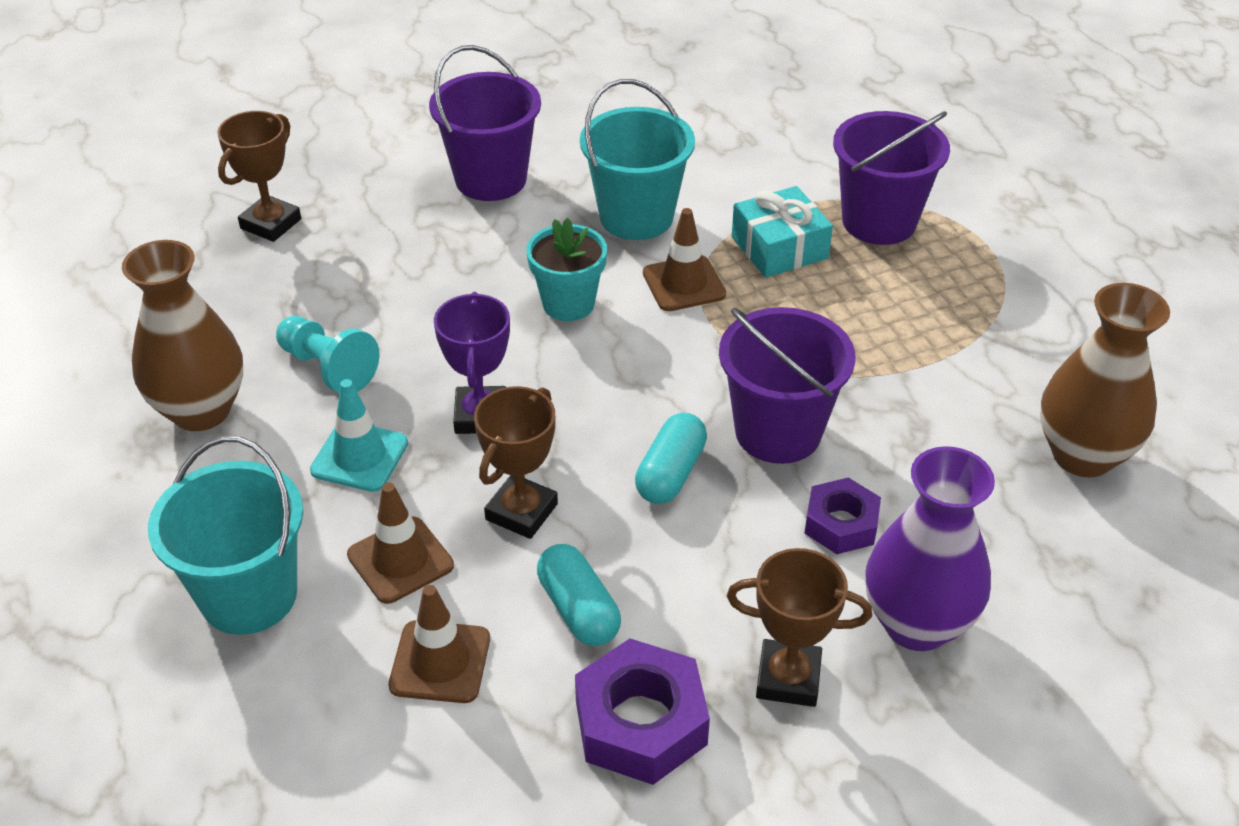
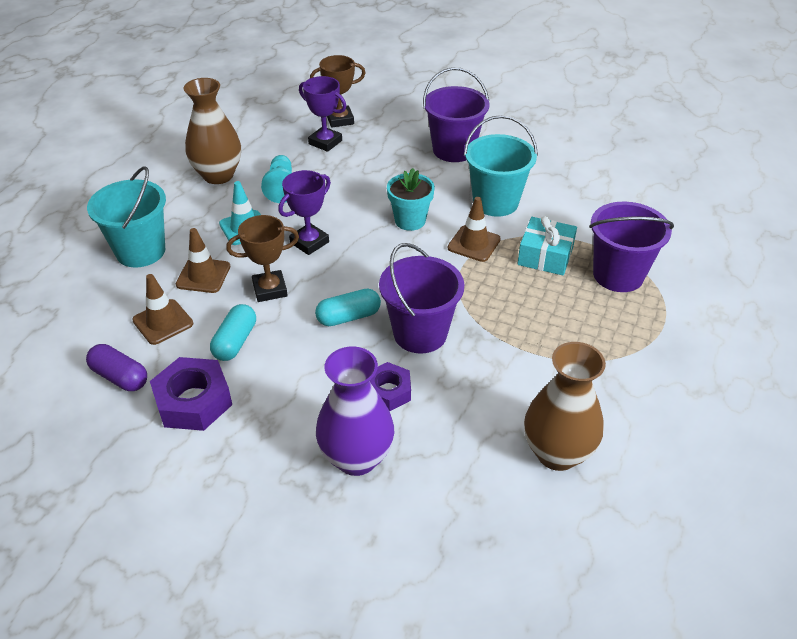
camera: 45 degrees right, 0 degrees up
(297, 268) = (325, 142): none -> purple trophy
(494, 778) = (120, 377): none -> purple capsule
(788, 678) = (271, 433): brown trophy -> none

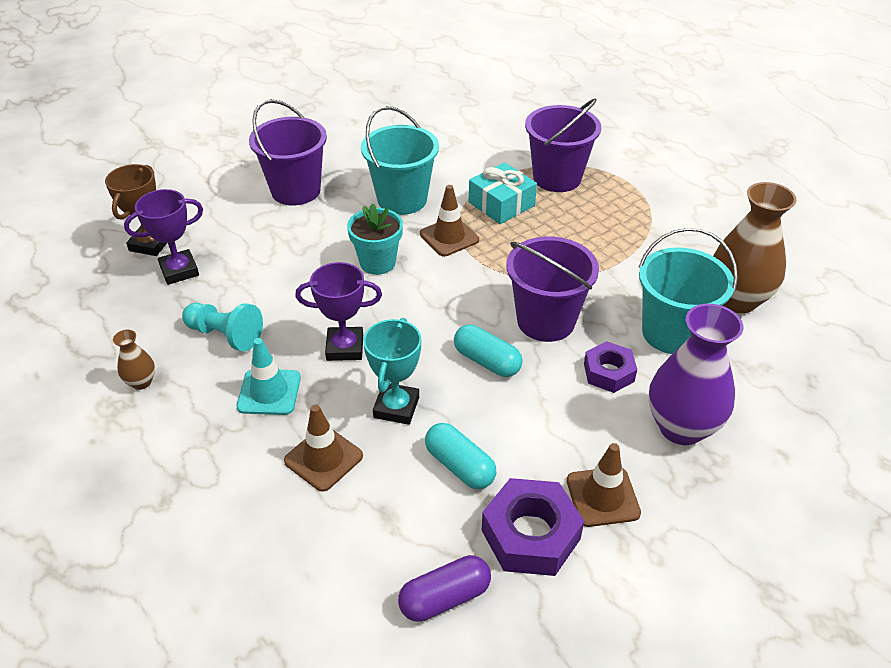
camera: 60 degrees left, 0 degrees up
(141, 251) = (221, 507): turquoise bucket -> turquoise bucket (671, 333)
(163, 322) = (377, 524): brown traffic cone -> brown traffic cone (602, 497)
(218, 175) = (141, 382): brown vase -> brown vase, size x0.46
(270, 289) = (396, 407): brown trophy -> turquoise trophy
(309, 242) = (345, 347): purple trophy -> purple trophy turned 75 degrees counterclockwise
(348, 317) = (486, 361): turquoise capsule -> turquoise capsule turned 60 degrees counterclockwise

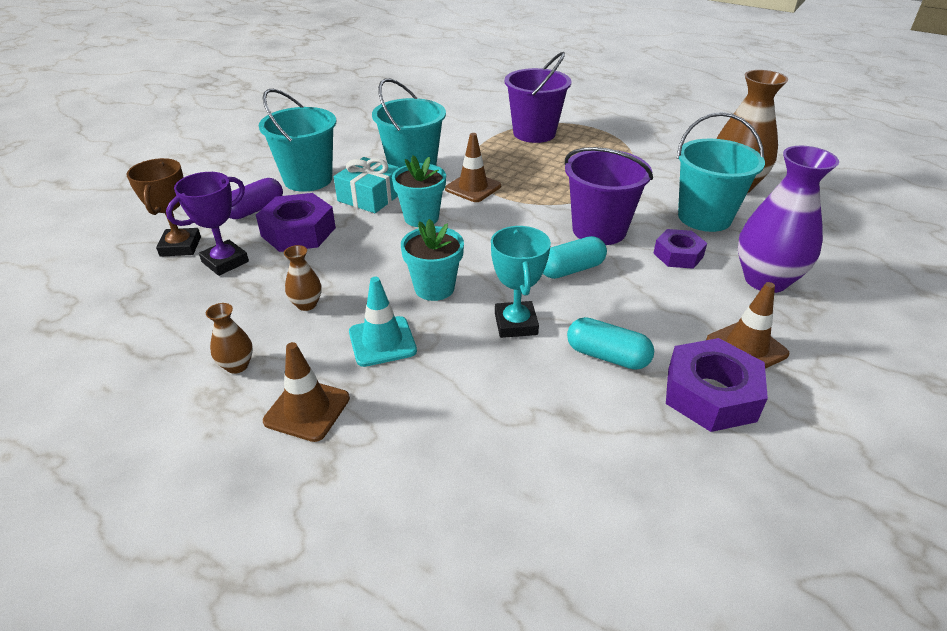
camera: 20 degrees left, 5 degrees down
(225, 335) = (306, 304): turquoise pawn -> brown vase
(257, 252) = (298, 232): none -> purple nut
(295, 190) = (308, 179): purple bucket -> turquoise bucket
(323, 458) = (474, 384): brown traffic cone -> brown traffic cone (307, 410)
(345, 347) = (434, 288): purple trophy -> turquoise flower pot
(445, 598) = (676, 472): purple capsule -> purple capsule (255, 210)
(486, 361) = (571, 270): turquoise capsule -> turquoise capsule turned 45 degrees counterclockwise
(501, 204) = (501, 157): turquoise gift -> turquoise gift (370, 197)

